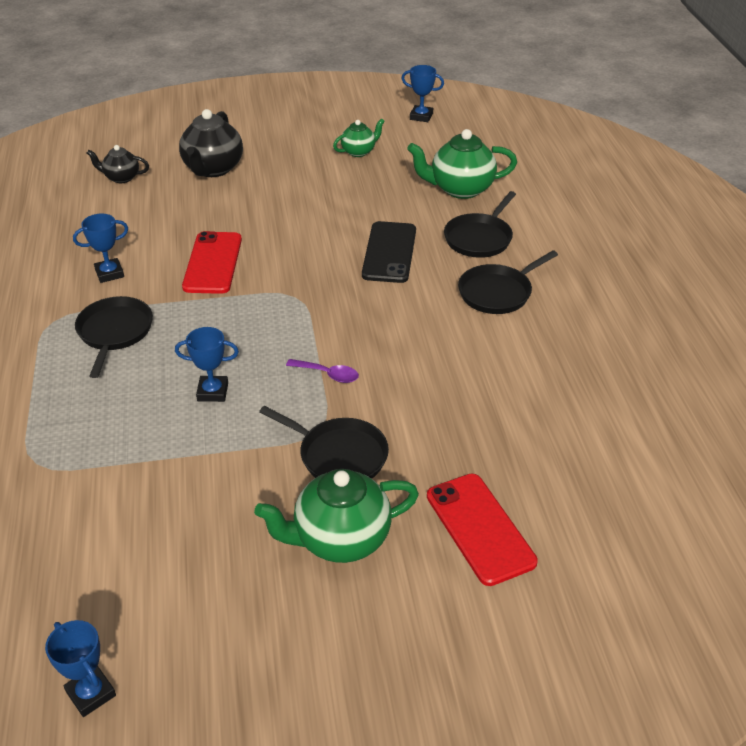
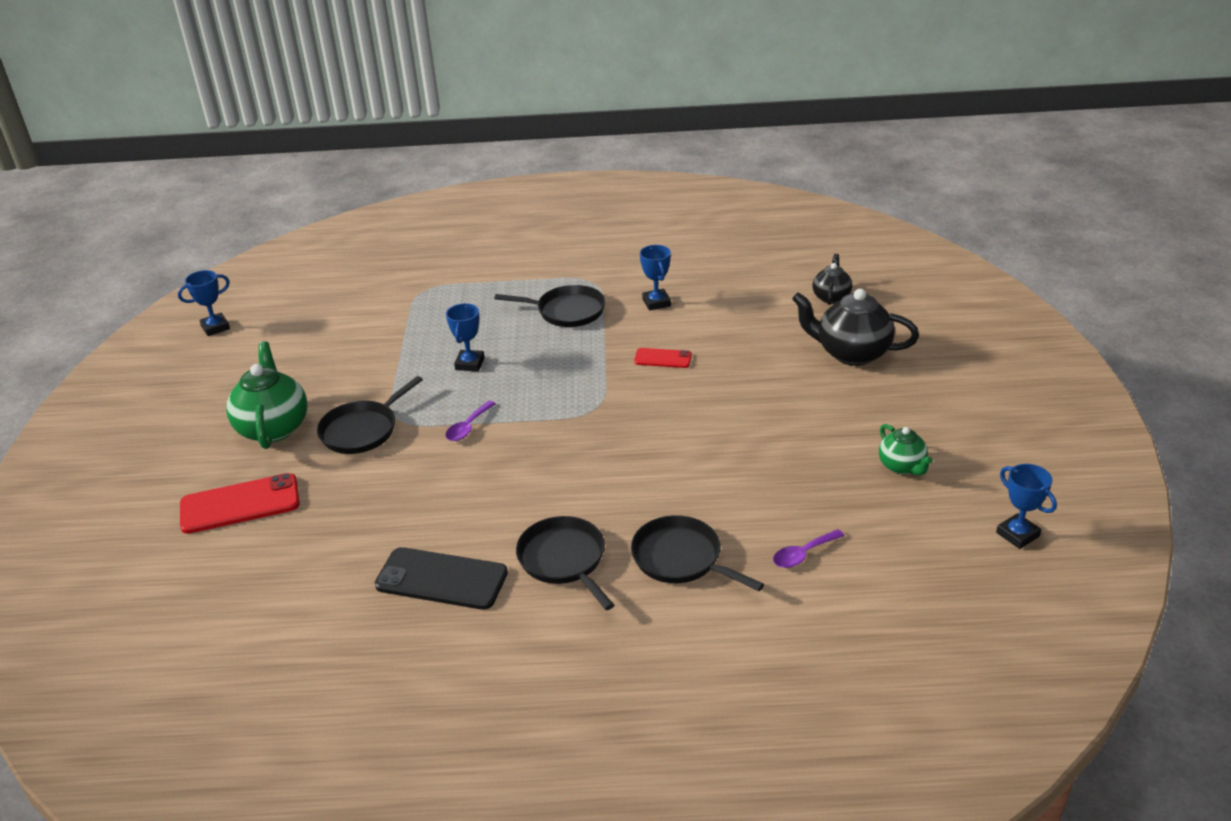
camera: 100 degrees right, 5 degrees down
(213, 263) = (663, 358): red phone -> red phone, size x0.55
(389, 252) = (662, 479): black phone -> black phone (441, 579)
(421, 116) = (1017, 534): blue trophy -> blue trophy turned 60 degrees counterclockwise
(460, 189) = (803, 554): green teapot -> purple spoon

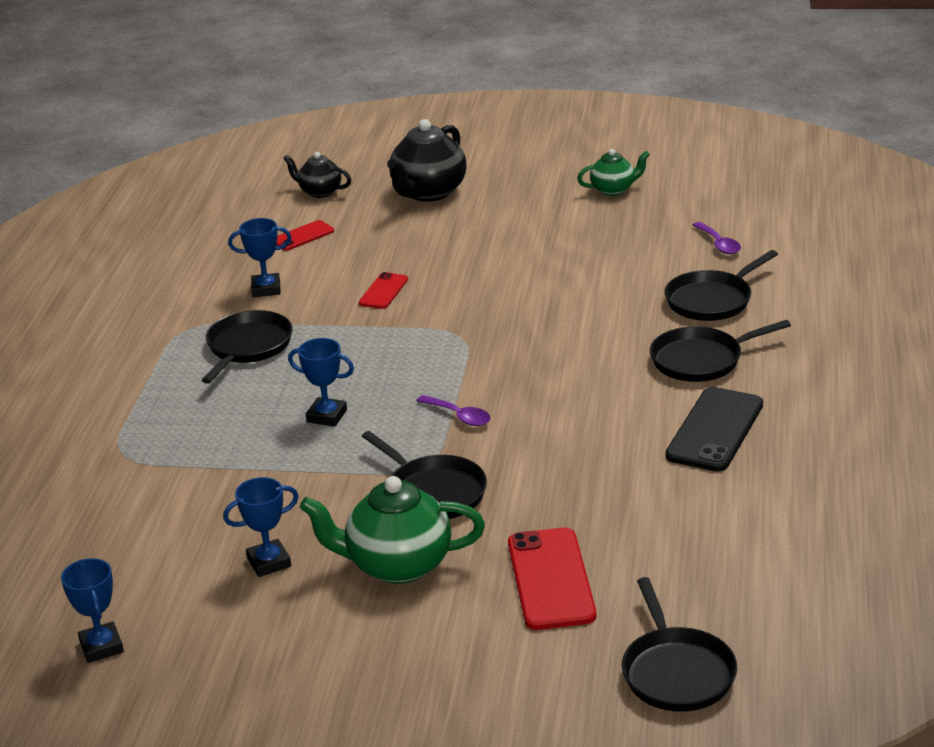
camera: 80 degrees left, 5 degrees down
(108, 584) = (677, 672): none -> black pan
(748, 303) = (303, 236): none -> red phone
(1017, 534) = (714, 156): blue trophy -> blue trophy (269, 562)

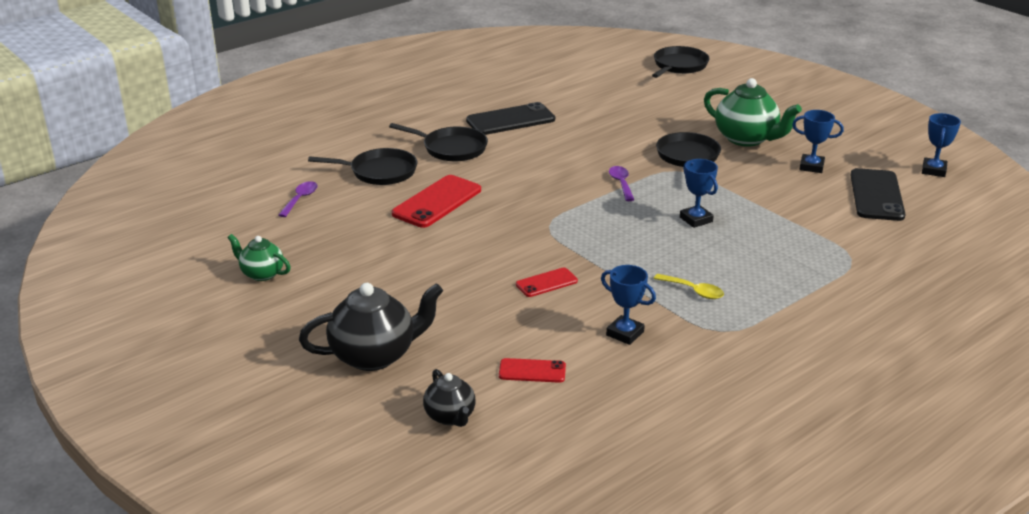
camera: 140 degrees left, 0 degrees up
(151, 558) = (876, 195): none -> black phone
(248, 347) = (693, 291): black pan -> yellow spoon
(550, 579) = (683, 106): red phone -> red phone (437, 202)

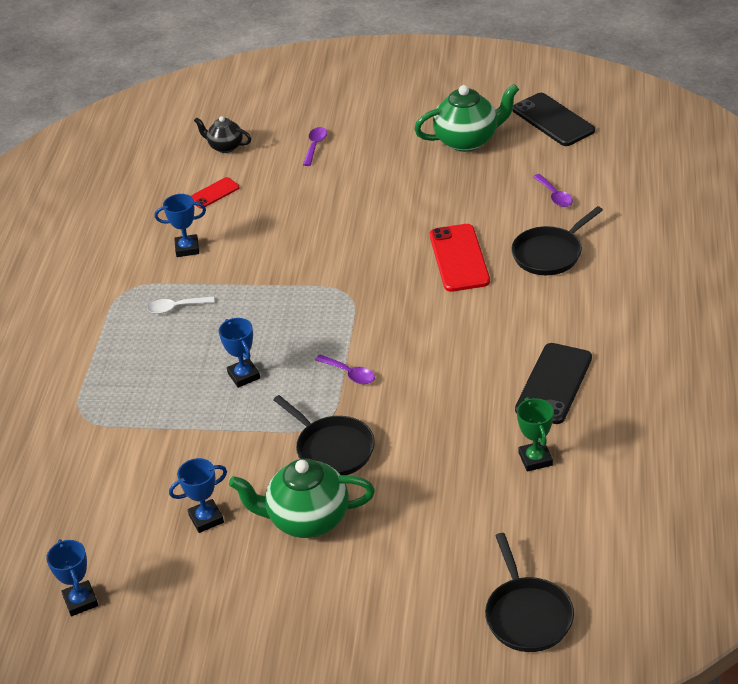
camera: 140 degrees right, 10 degrees up
(262, 274) = (467, 140): green teapot -> green teapot, size x1.76
(374, 355) = (315, 146): black teapot -> purple spoon
(452, 148) = (541, 314): black pan -> none
(546, 283) = (283, 249): red phone -> none
(579, 102) = (535, 459): none -> green trophy
(693, 291) = (176, 307): yellow spoon -> white spoon
(696, 219) = (244, 376): blue trophy -> blue trophy turned 45 degrees clockwise
(876, 195) = (113, 517): black phone -> black phone (553, 120)

